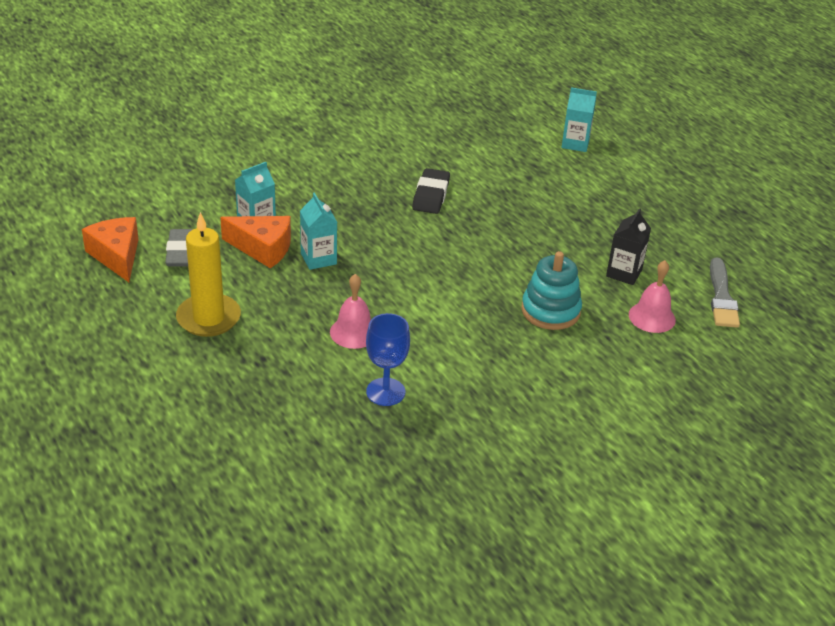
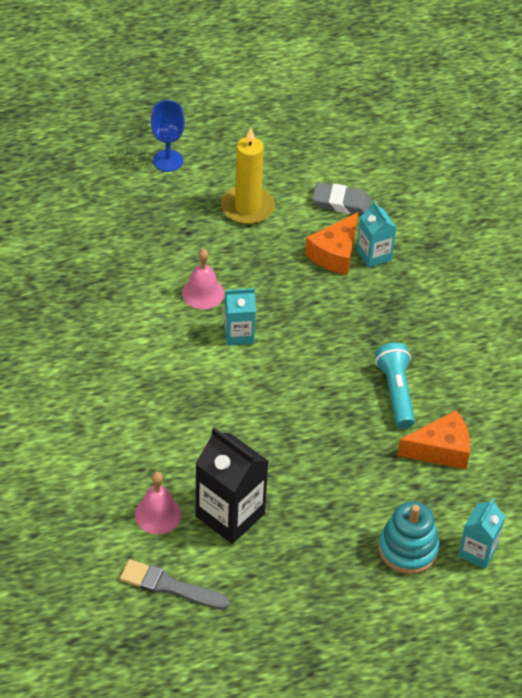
camera: 105 degrees right, 10 degrees up
(116, 256) = (346, 162): orange cheese -> orange cheese (441, 450)
(318, 258) = (311, 288): turquoise carton -> turquoise carton (239, 334)
(385, 392) = (123, 298): blue goblet -> blue goblet (168, 161)
(431, 195) = (396, 392): black eraser -> turquoise flashlight
(550, 311) = (190, 437): turquoise stacking toy -> turquoise stacking toy (408, 549)
(624, 273) = (230, 515): black carton -> black carton, size x1.66

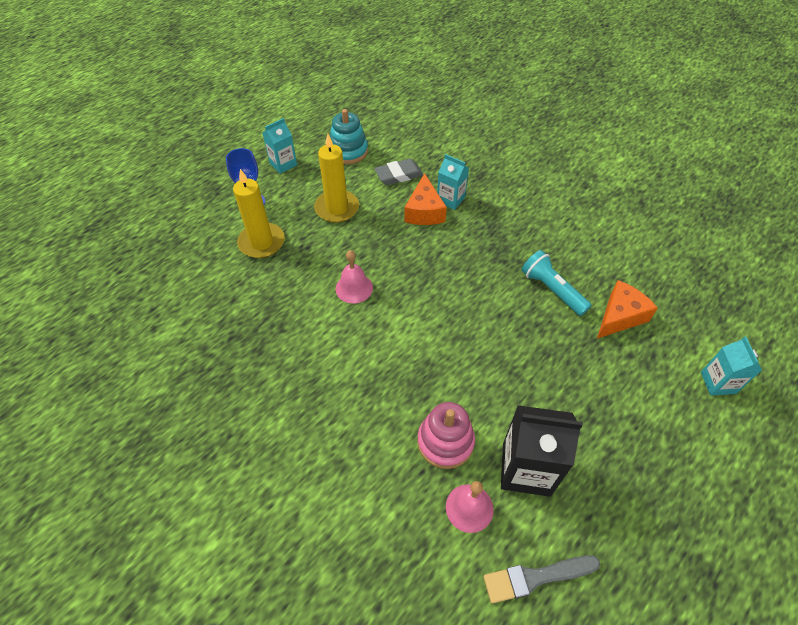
camera: 30 degrees left, 5 degrees up
(148, 206) = (262, 242): none -> yellow candle
(179, 459) = (445, 442): none -> pink stacking toy
(239, 334) = (406, 306): turquoise carton -> turquoise carton (283, 164)
(408, 549) = (674, 412): turquoise stacking toy -> turquoise stacking toy (348, 151)

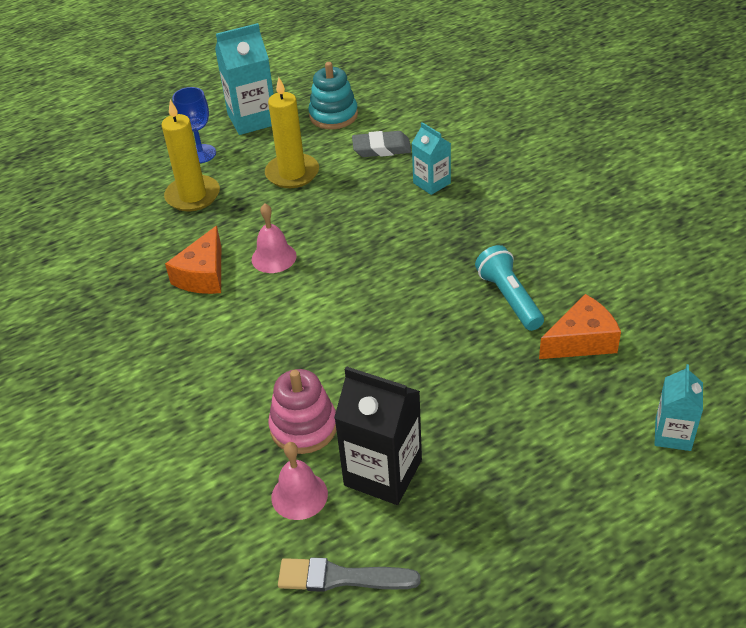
camera: 20 degrees right, 10 degrees down
(283, 164) = (252, 119): turquoise carton -> turquoise carton, size x1.66
(424, 211) = (393, 191): orange cheese -> orange cheese (203, 275)

